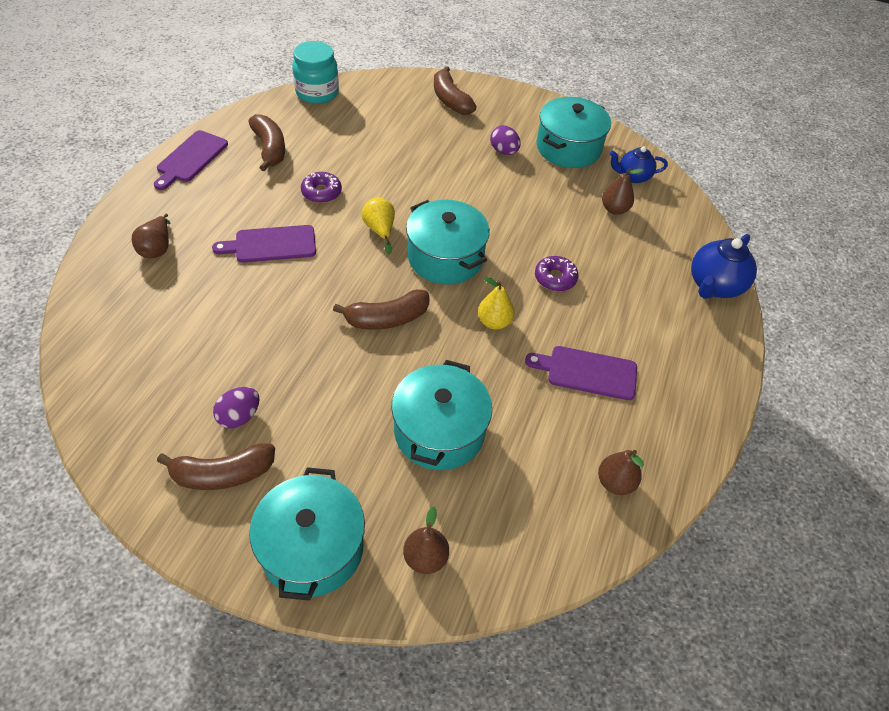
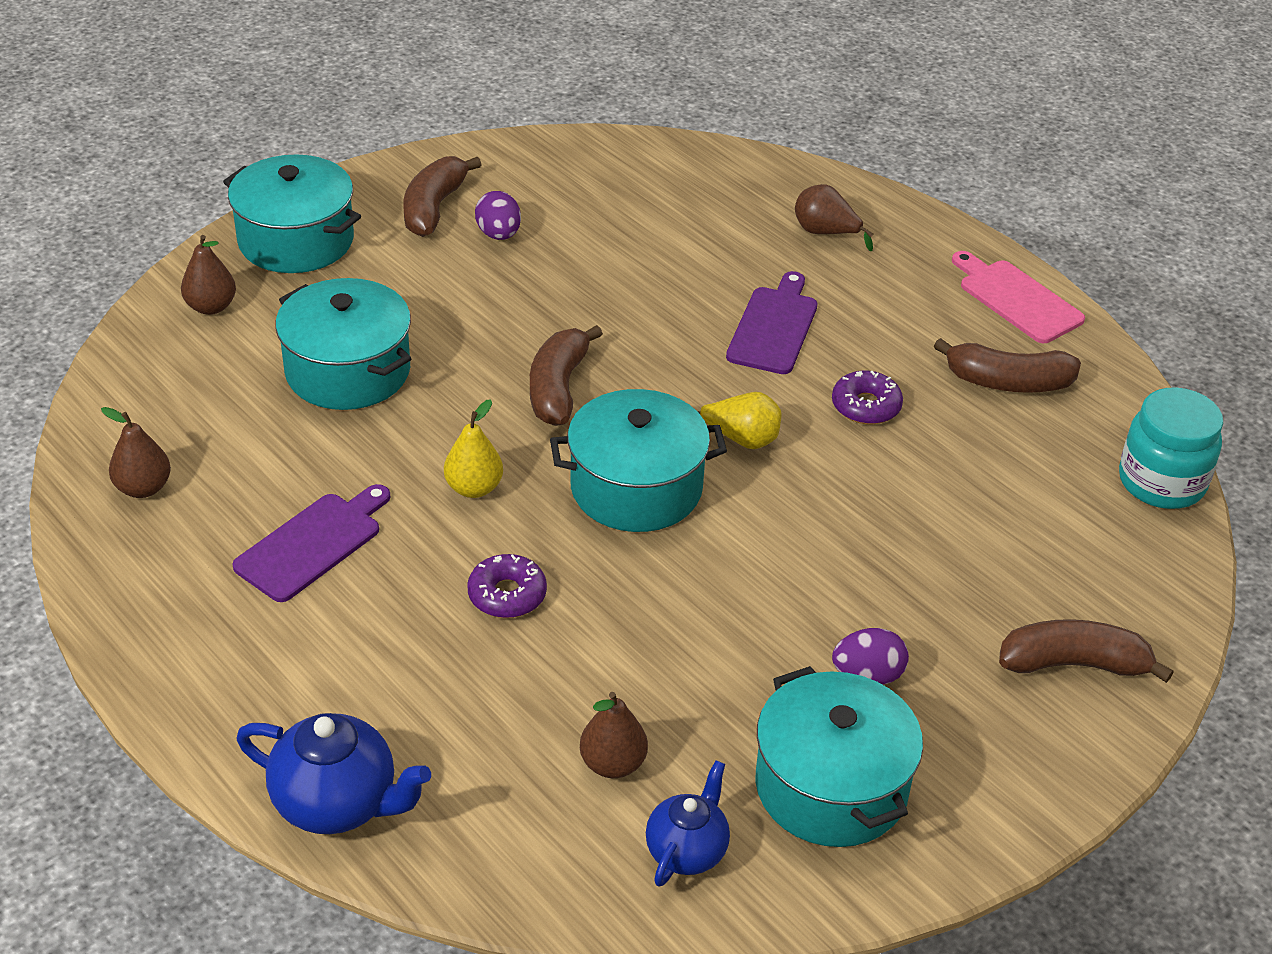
camera: 120 degrees right, 10 degrees down
(190, 158) = (1016, 299): purple cutting board -> pink cutting board
(714, 286) = (337, 803): blue teapot -> blue teapot turned 135 degrees clockwise

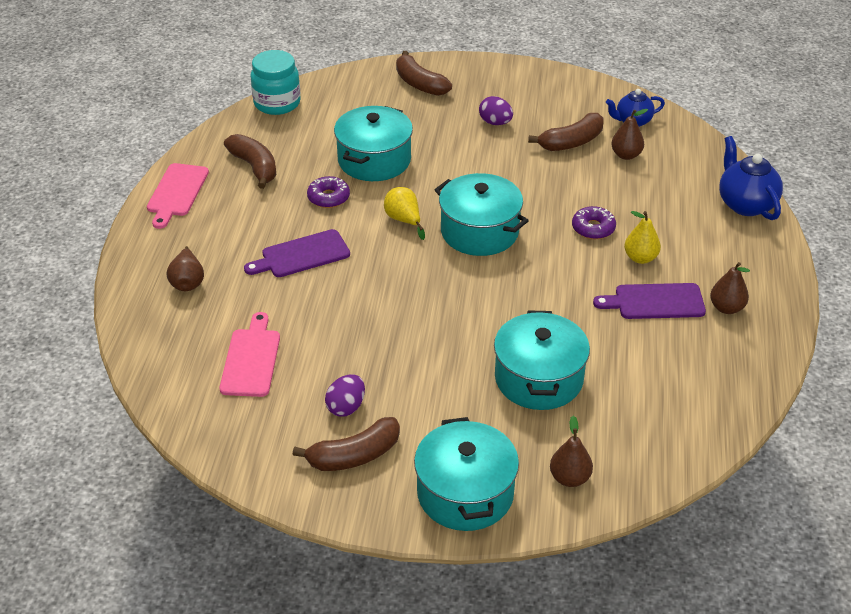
camera: 130 degrees left, 0 degrees up
(143, 488) = (713, 384): brown pear -> brown pear (726, 308)
(474, 488) = (551, 278): yellow pear -> yellow pear (640, 258)
(558, 388) = (447, 296): brown banana -> brown banana (571, 142)
(646, 215) = (251, 359): none -> pink cutting board
(831, 786) = (558, 107): turquoise pot -> turquoise pot (374, 160)

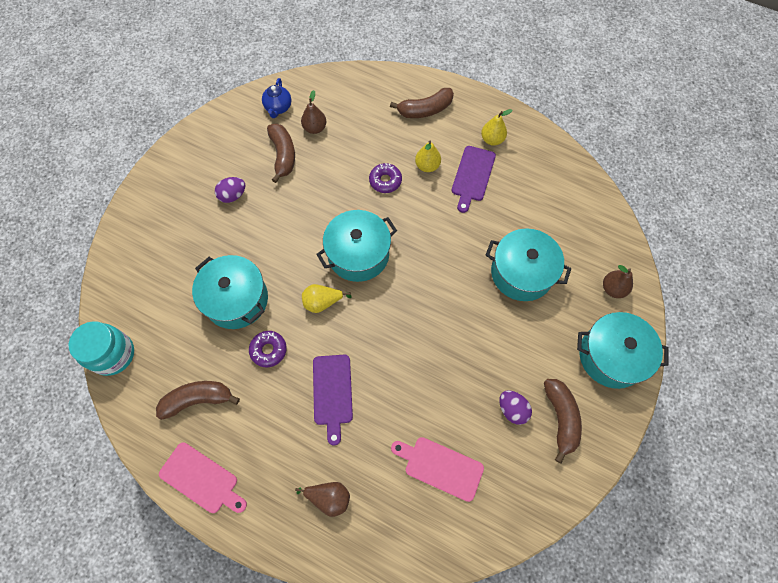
camera: 70 degrees left, 25 degrees up
(419, 84) = (150, 231): brown banana -> brown banana (425, 110)
(726, 308) = (492, 140): brown pear -> yellow pear
(745, 204) = (398, 85): blue teapot -> none

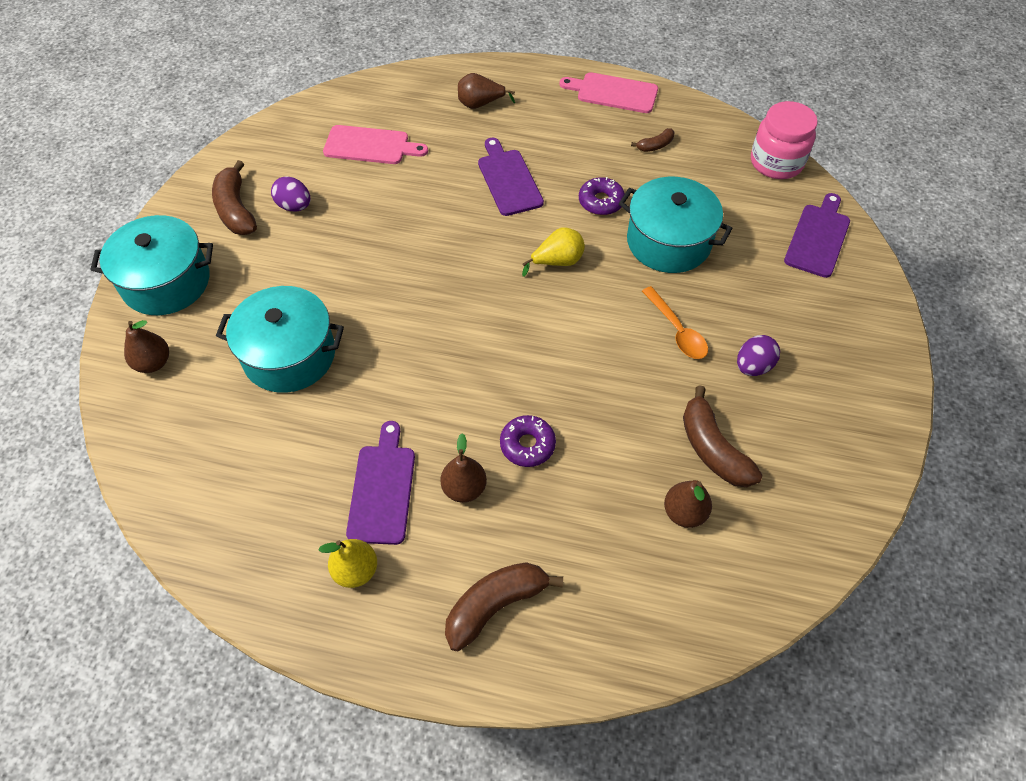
camera: 165 degrees right, 10 degrees down
(113, 354) = (776, 162): turquoise jar -> pink jar
(130, 276) = (818, 237): none -> purple cutting board
(198, 400) = (655, 146): brown banana -> brown banana, size x0.52
(266, 230) = (677, 330): none -> orange spoon
(278, 108) = (769, 538): blue teapot -> none
(358, 254) = (531, 328): turquoise pot -> none
(427, 166) = (464, 488): yellow pear -> brown pear

